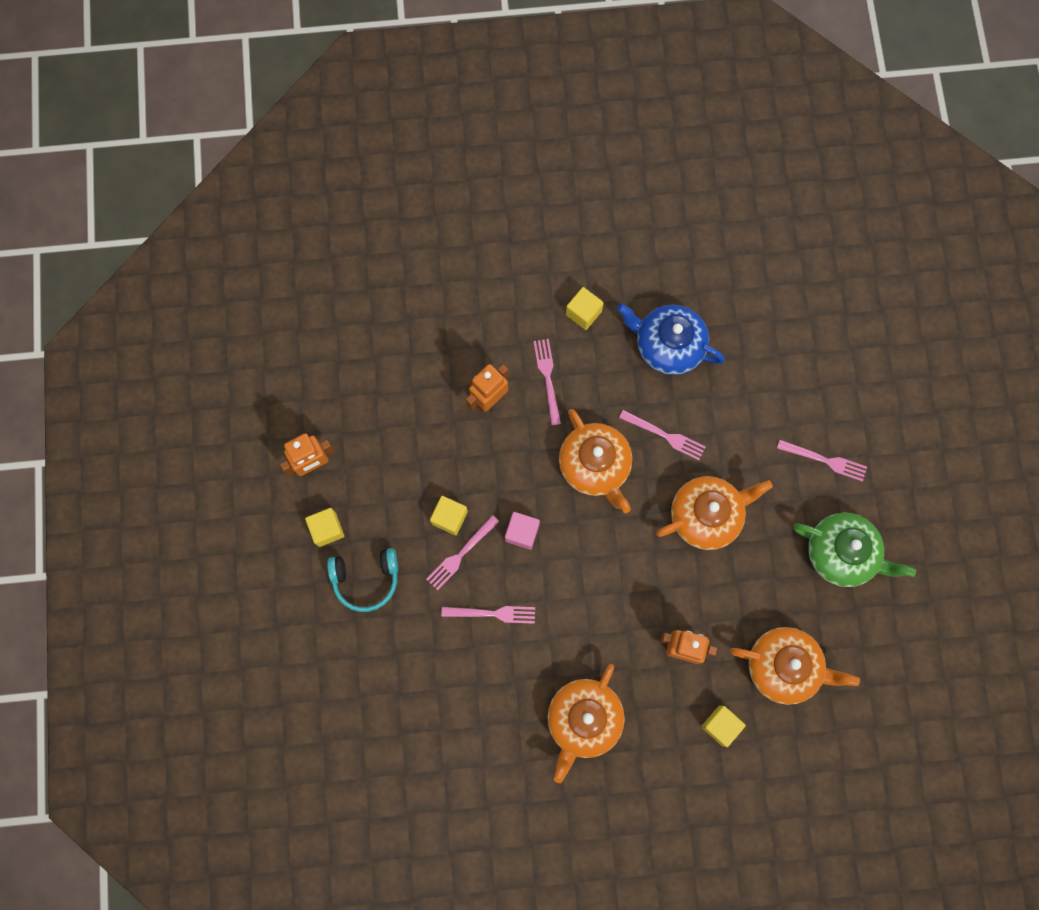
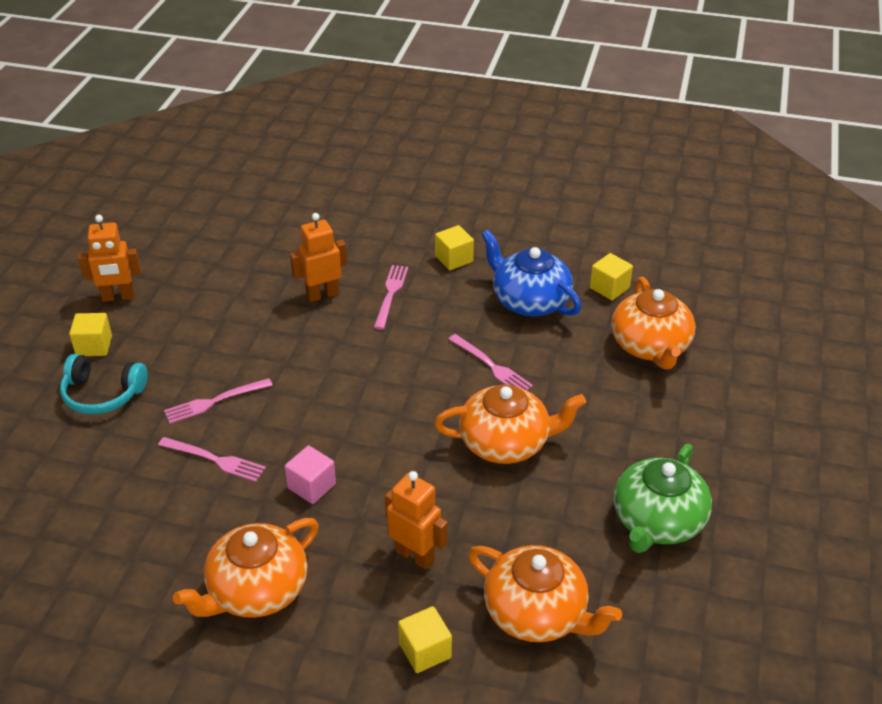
camera: 20 degrees right, 35 degrees down
(449, 517) = (223, 370): yellow cube -> yellow cube (609, 288)
(522, 532) = (291, 402): pink cube -> pink cube (311, 486)
(595, 465) = (402, 370): orange teapot -> orange teapot (650, 346)
(825, 460) = (669, 433): pink fork -> none
(841, 553) = (657, 521): green teapot -> green teapot turned 75 degrees clockwise

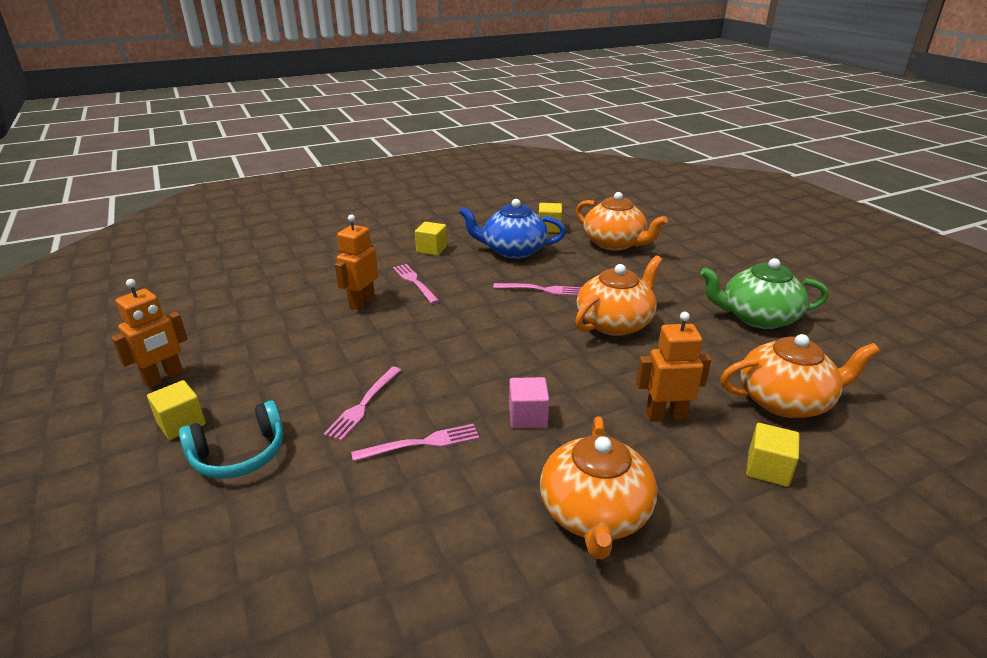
camera: 40 degrees left, 10 degrees down
(657, 521) = (757, 317): green teapot -> green teapot turned 105 degrees clockwise

